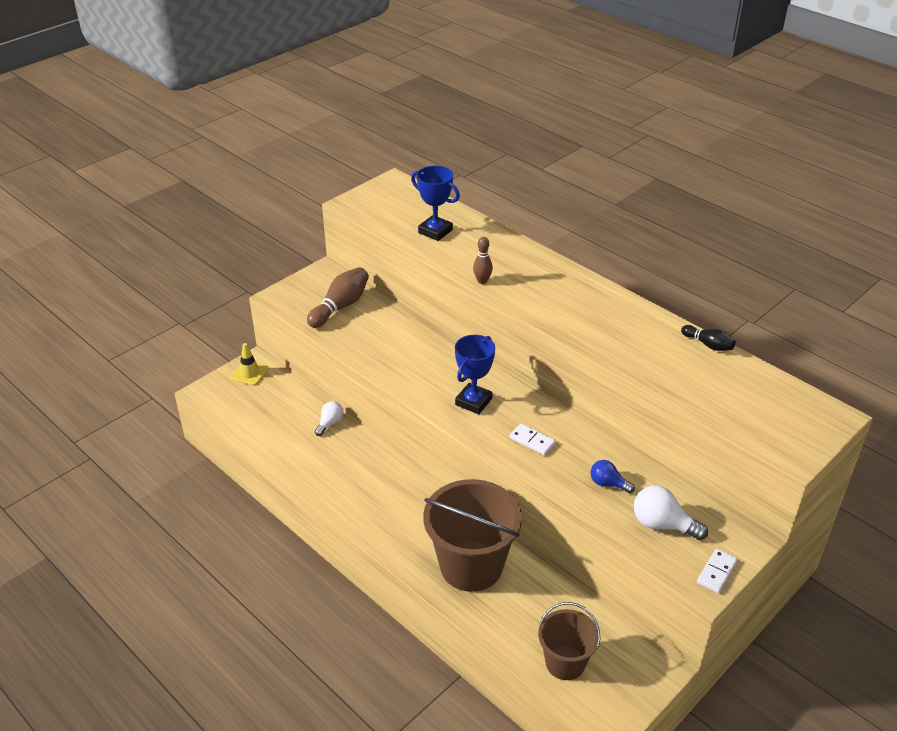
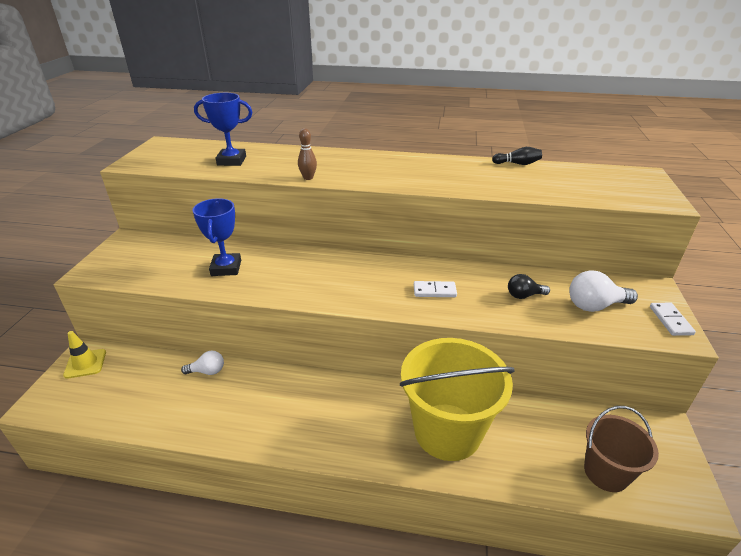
camera: 35 degrees left, 5 degrees down
(330, 423) = (207, 371): white light bulb -> white light bulb turned 90 degrees clockwise
(340, 307) = (164, 258): brown bowling pin -> none
(471, 566) = (447, 431): brown bucket -> yellow bucket
(473, 402) = (356, 283): blue trophy -> blue trophy (226, 268)
(608, 484) = (524, 295): blue light bulb -> black light bulb

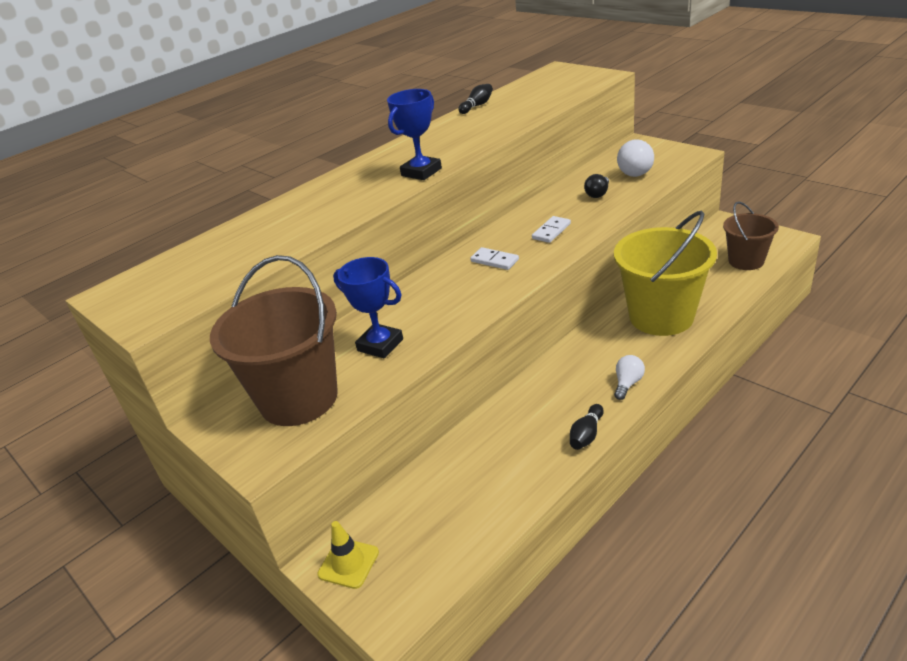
camera: 50 degrees left, 0 degrees up
(156, 260) = (299, 398): none -> brown bucket
(207, 371) = (462, 450): white light bulb -> white light bulb (627, 383)
(231, 161) = (252, 246): blue trophy -> blue trophy (421, 172)
(251, 439) = (586, 435): none -> black bowling pin
(308, 178) = (367, 205): brown bowling pin -> none
(670, 320) = (677, 151): white domino -> white domino (494, 260)

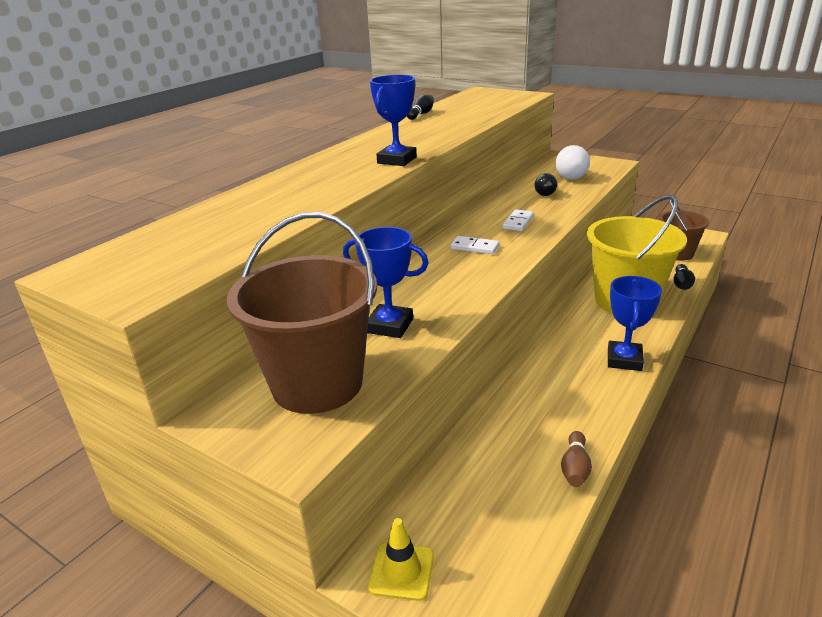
camera: 15 degrees left, 5 degrees down
(530, 489) = (575, 468): none -> brown bowling pin
(586, 435) = (607, 409): black bowling pin -> black bowling pin (681, 284)
(627, 383) = (624, 360): white light bulb -> blue trophy

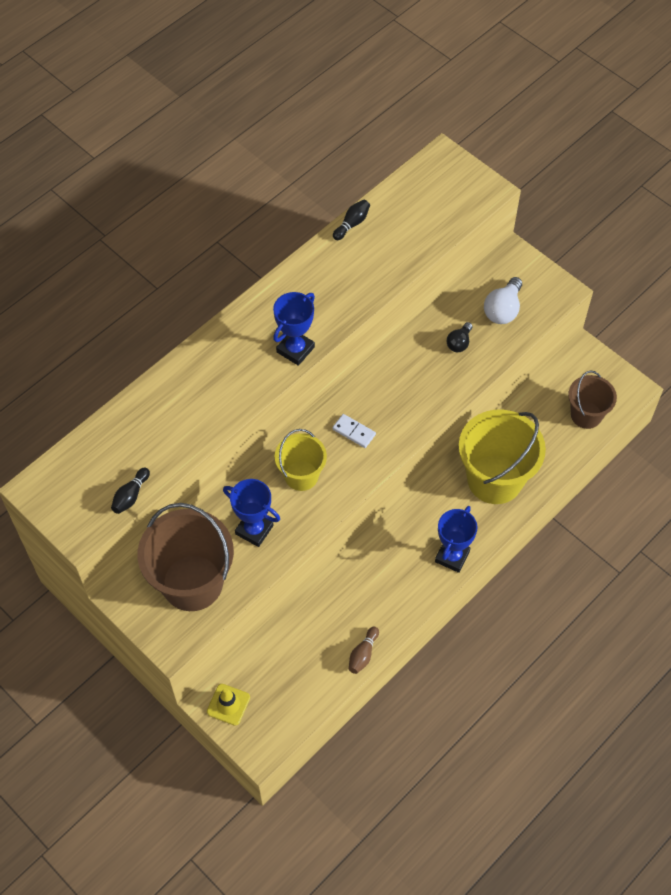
camera: 10 degrees right, 30 degrees up
(431, 280) = (301, 475): none -> yellow bucket
(518, 222) = (408, 396): white domino -> none
(681, 284) = (559, 467): black bowling pin -> black bowling pin (131, 495)

